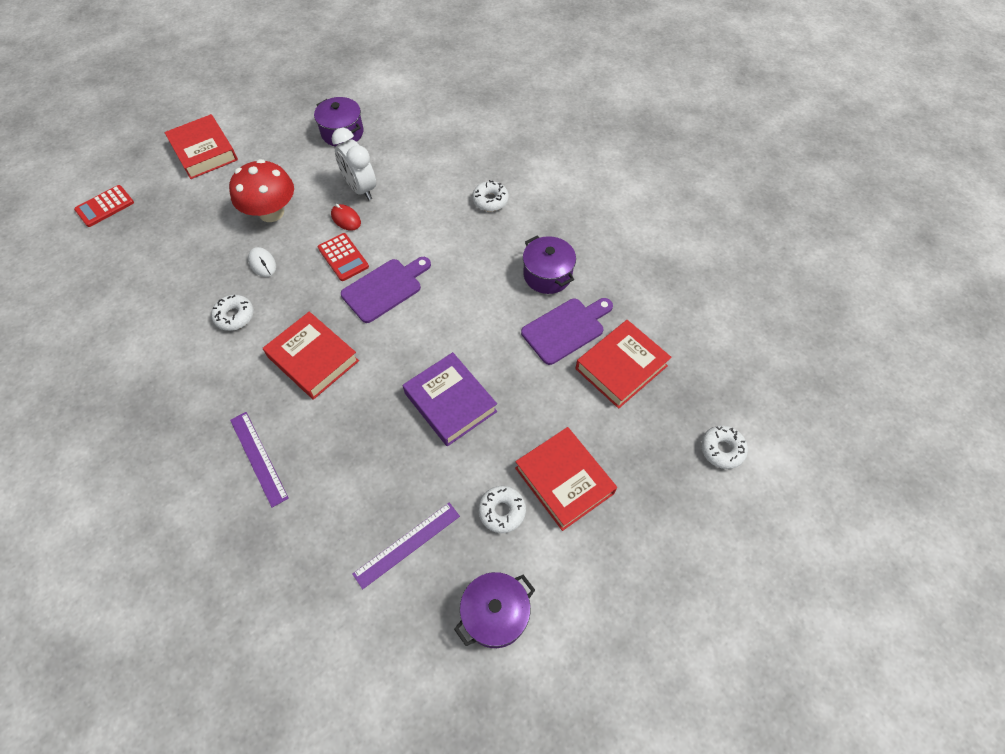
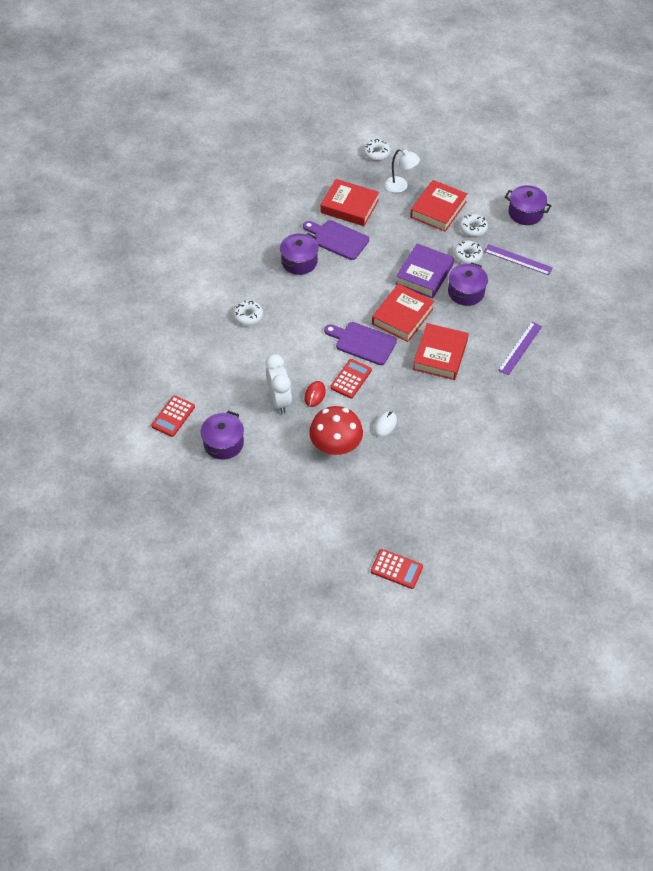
camera: 115 degrees left, 5 degrees down
(204, 152) = (298, 534): red book -> red book (402, 316)
(234, 316) = (437, 416): white donut -> white donut (467, 255)
(360, 188) = (279, 400): white clock -> white clock turned 45 degrees counterclockwise
(390, 439) = (466, 292): none -> purple pot
(400, 108) = (173, 416): none -> red calculator
(635, 450) = (400, 186): none -> white lamp

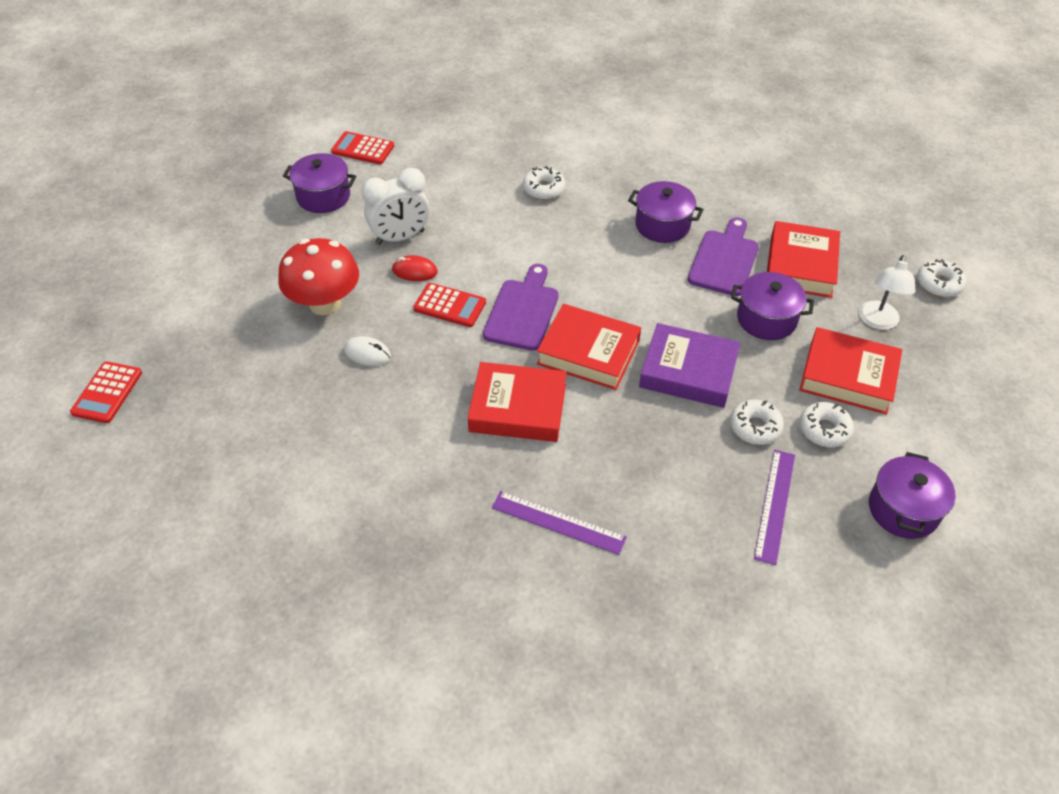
camera: 80 degrees right, 5 degrees down
(466, 292) = (667, 431): purple pot -> purple pot (766, 319)

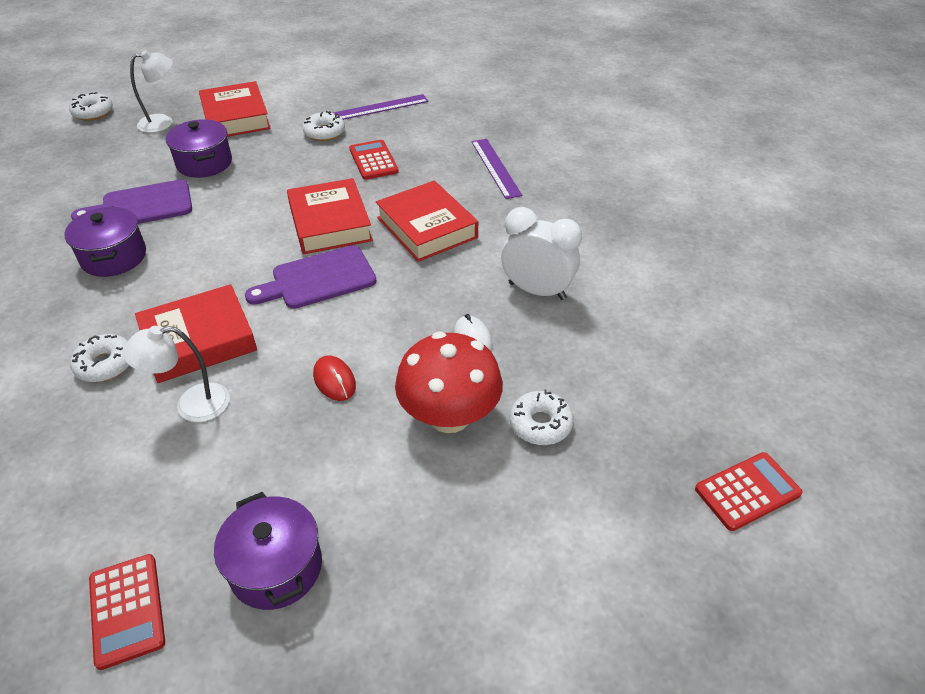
camera: 130 degrees left, 5 degrees down
(400, 237) = (291, 428): white clock -> white clock (537, 291)
(450, 305) = (358, 326): red calculator -> red calculator (373, 160)
(467, 209) = (191, 405): none -> white lamp
(688, 371) = (300, 174): purple book -> none
(801, 265) = (118, 170): red book -> red book (199, 340)
(824, 429) = (297, 111): white donut -> white donut (540, 424)
(903, 509) = (333, 74): purple pot -> none

